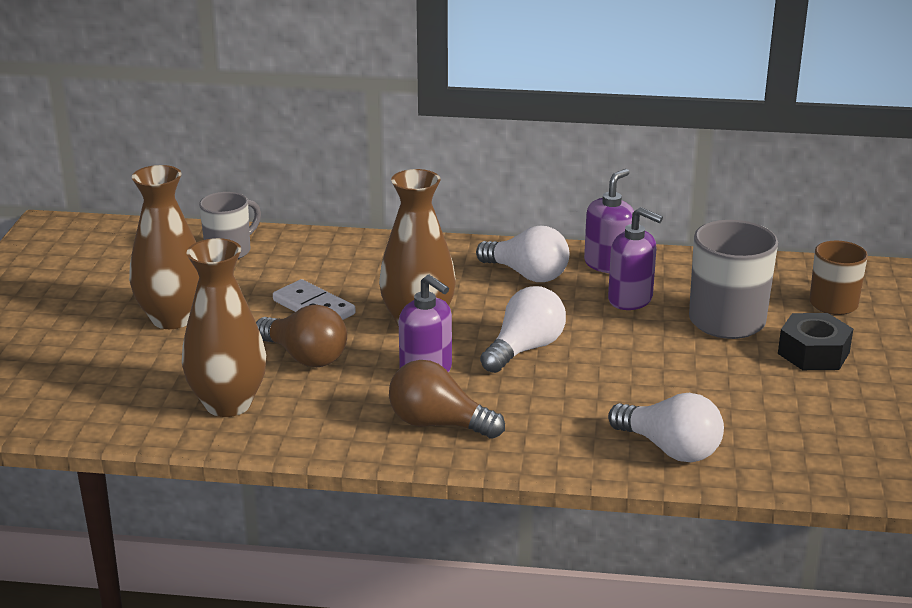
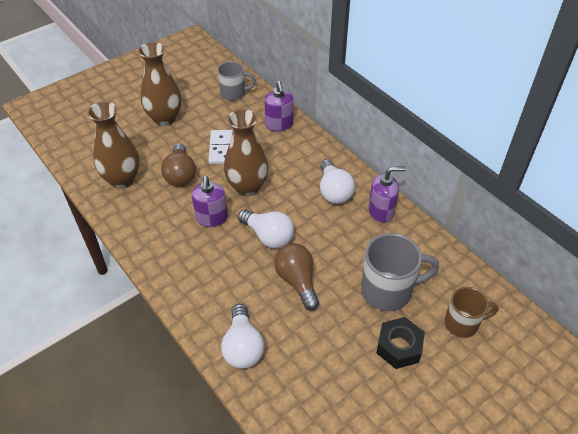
camera: 45 degrees right, 20 degrees up
(438, 424) = (175, 252): brown light bulb -> brown light bulb (297, 281)
(524, 349) = (268, 236): white light bulb -> white light bulb turned 45 degrees clockwise
(630, 299) = (359, 242): purple soap dispenser -> purple soap dispenser (279, 124)

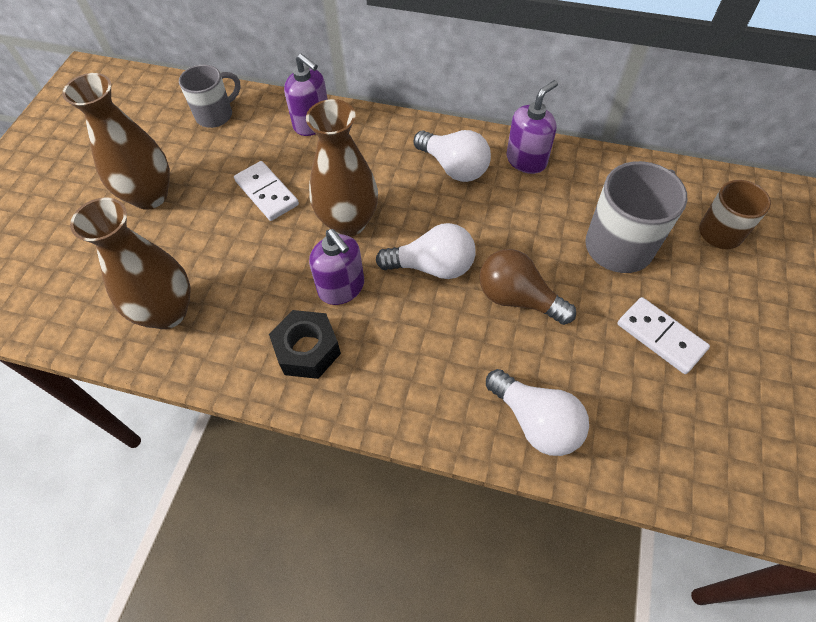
camera: 35 degrees left, 10 degrees up
(180, 174) = (245, 257): brown light bulb -> none
(358, 353) = (661, 337): none -> white domino
(399, 347) = (691, 299): black nut -> black nut (307, 350)

